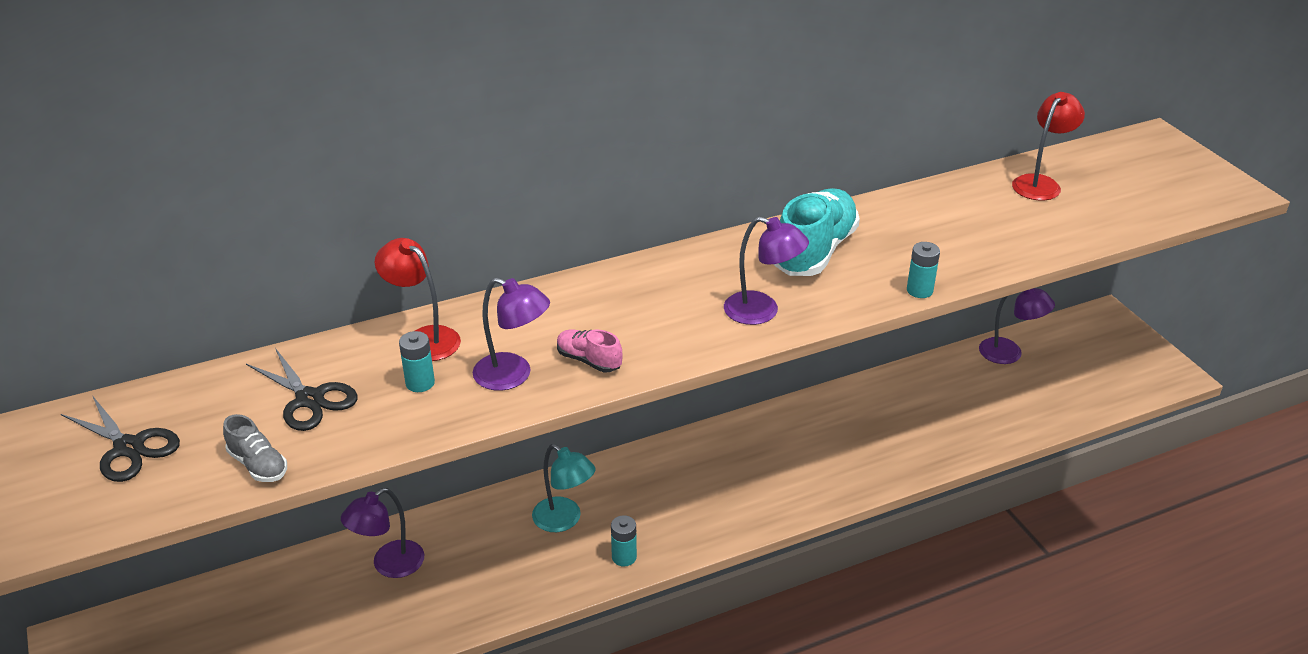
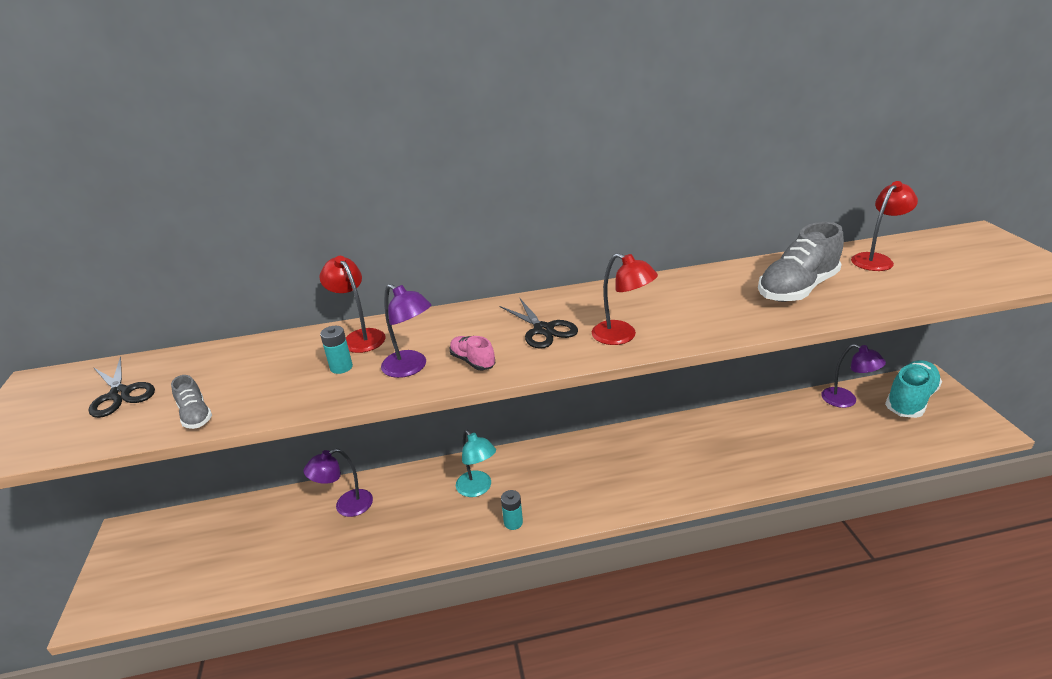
camera: 15 degrees right, 5 degrees down
(310, 399) = (259, 372): black scissors -> black scissors (543, 330)
(762, 312) = (622, 336): purple lamp -> red lamp
(814, 251) = (676, 296): turquoise shoe -> turquoise shoe (910, 400)
(919, 290) = (759, 329): turquoise battery -> none
(954, 231) = (797, 289): none -> grey shoe

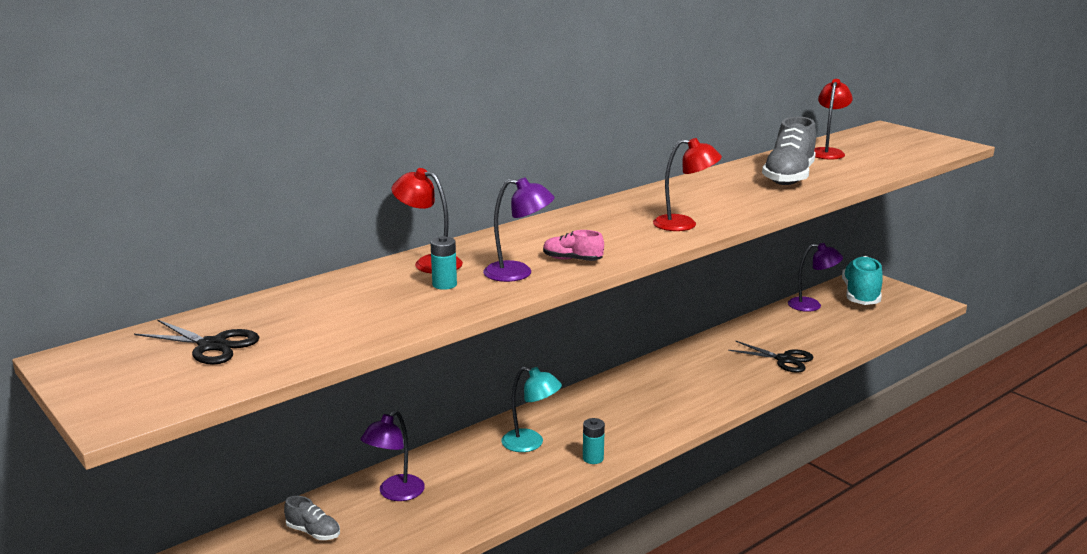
camera: 30 degrees left, 10 degrees down
(196, 415) = (338, 341): grey shoe -> grey shoe (313, 532)
(543, 330) = (609, 231): black scissors -> black scissors (784, 360)

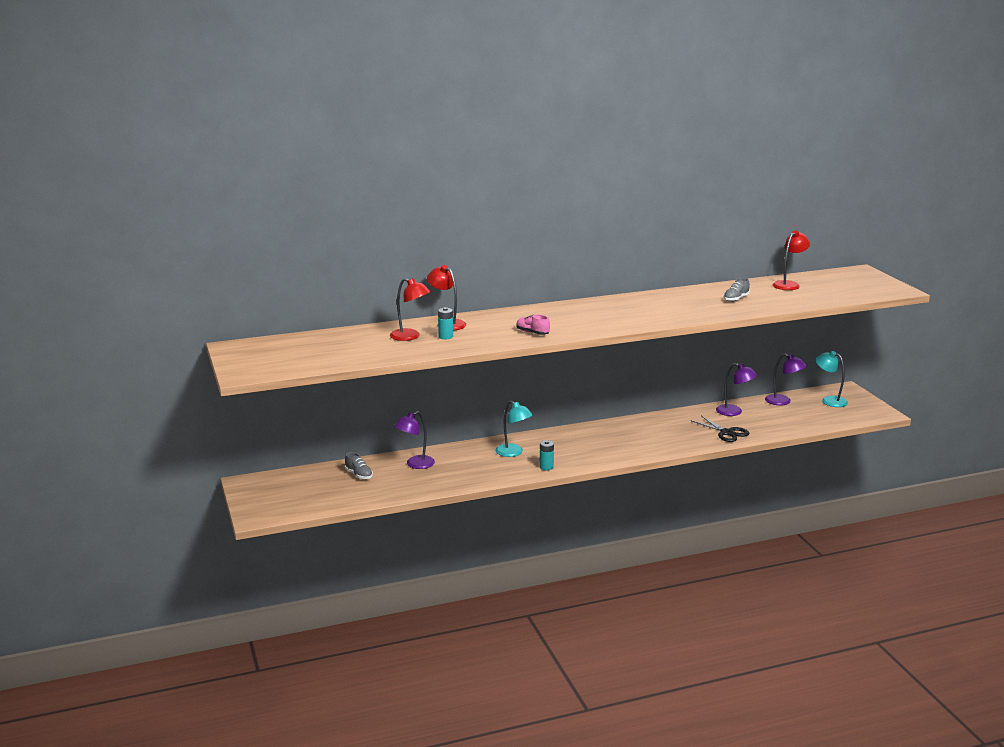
camera: 20 degrees right, 0 degrees up
(212, 345) = (302, 350): black scissors -> none
(518, 273) = (493, 336): purple lamp -> purple lamp (734, 412)
(684, 224) = (625, 321): red lamp -> red lamp (410, 337)
(789, 177) = (736, 299): grey shoe -> grey shoe, size x0.49
(860, 295) = (829, 400): turquoise shoe -> turquoise lamp

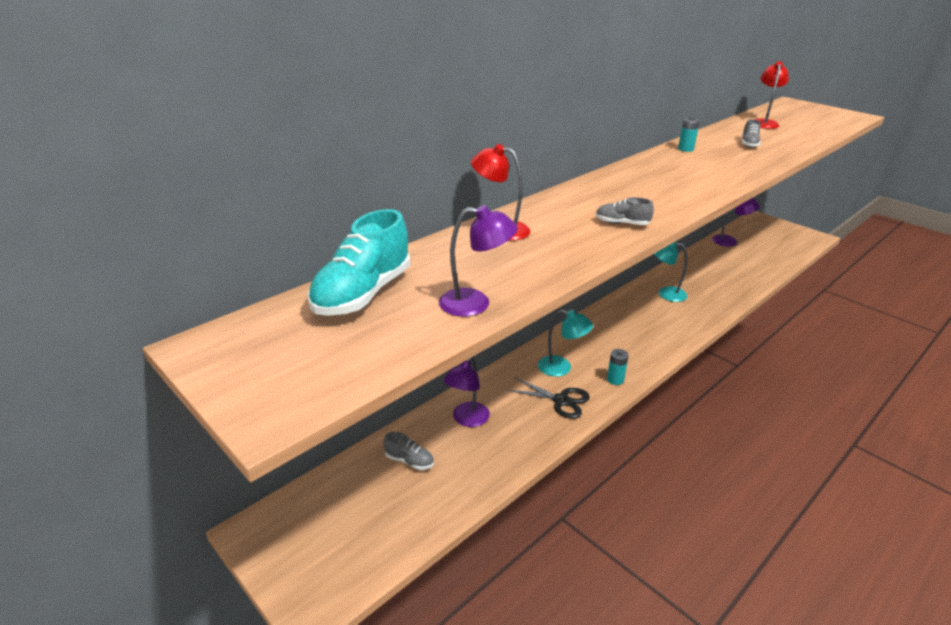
camera: 25 degrees left, 10 degrees up
(329, 340) = (363, 294): none -> turquoise shoe
(410, 337) = (477, 261): red lamp -> none
(445, 336) = (524, 251): turquoise battery -> turquoise battery (685, 149)
(532, 333) = (622, 223): pink shoe -> grey shoe
(726, 433) = (728, 287): black scissors -> black scissors (561, 400)
(734, 412) = (706, 261): purple lamp -> purple lamp (475, 304)
(829, 400) = (762, 232): turquoise lamp -> turquoise lamp (666, 293)

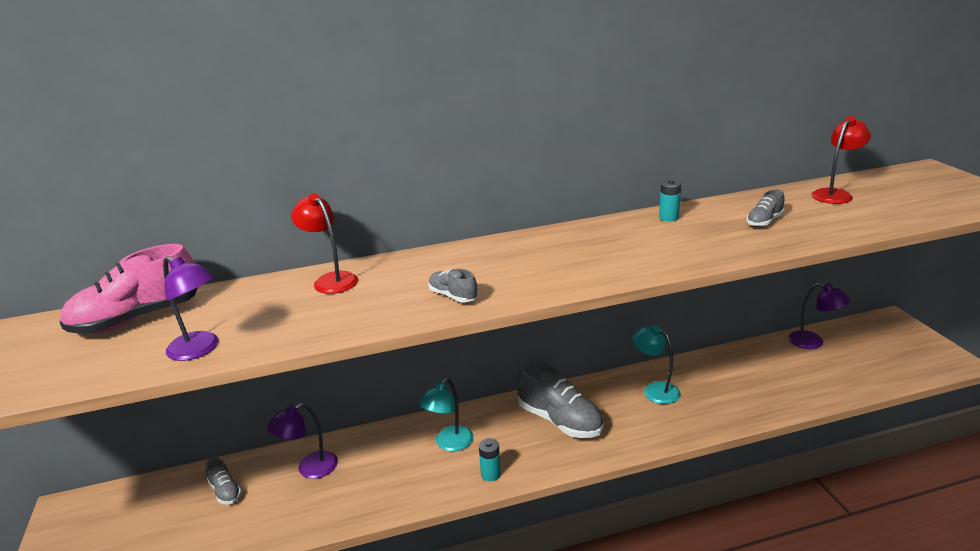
camera: 30 degrees right, 5 degrees down
(363, 294) = (137, 318): turquoise shoe -> pink shoe
(561, 368) = (449, 444): turquoise lamp -> turquoise lamp turned 75 degrees clockwise
(561, 400) = (413, 479): black scissors -> none
(624, 330) = (559, 420): none -> grey shoe

